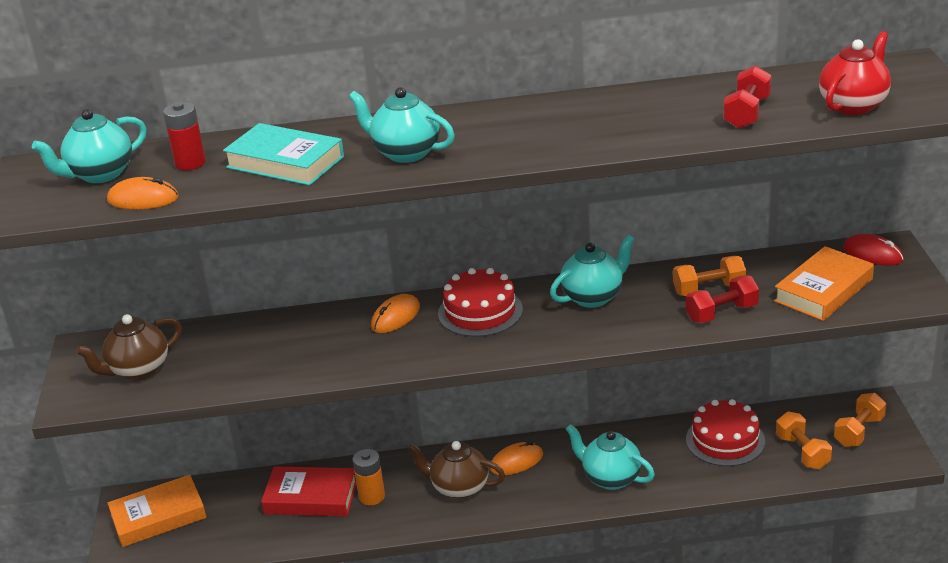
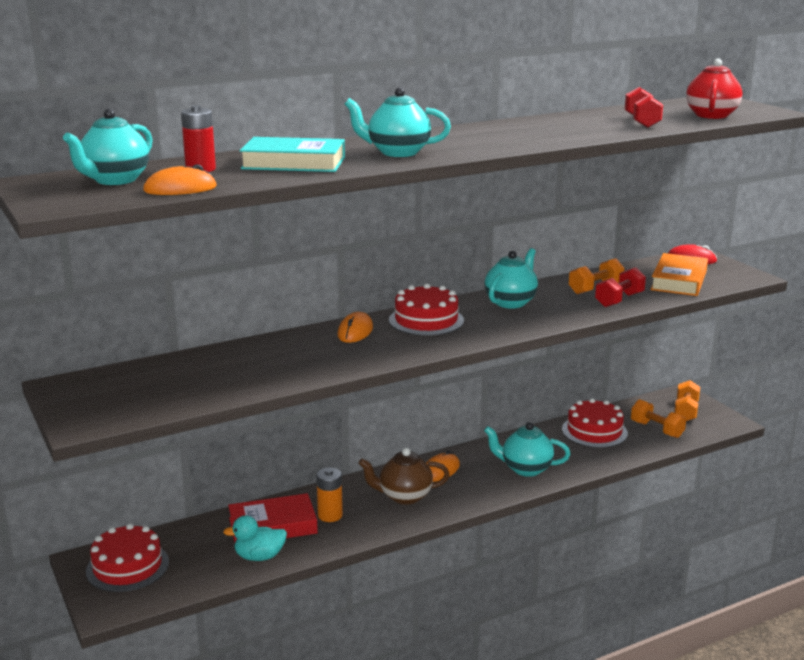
camera: 25 degrees left, 10 degrees down
(138, 370) = (135, 393): brown teapot -> none
(158, 516) = (127, 566): orange book -> red cake
(278, 532) = (259, 557): none -> turquoise duck

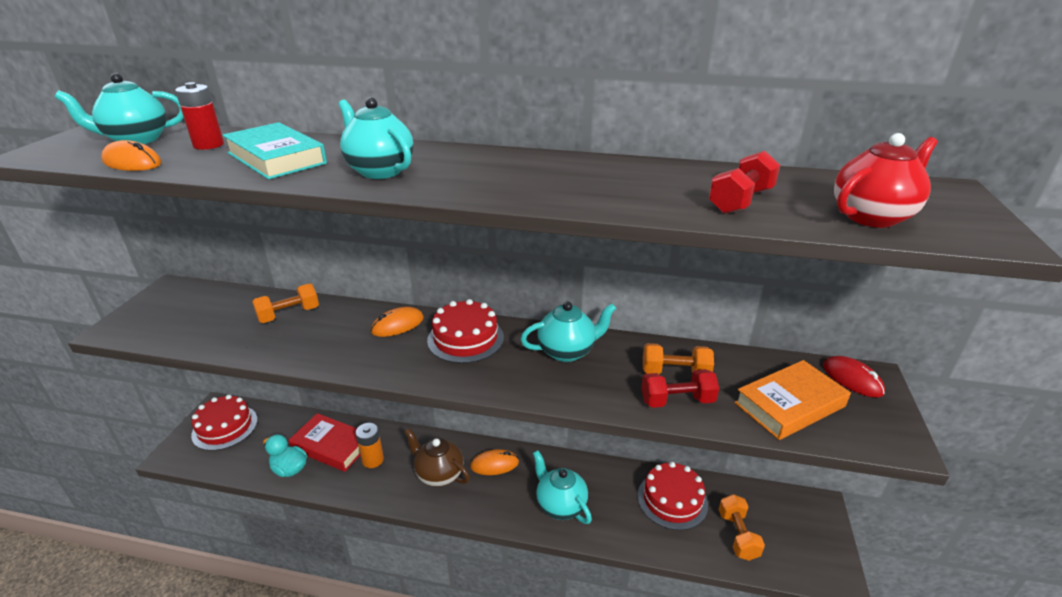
camera: 40 degrees right, 10 degrees up
(686, 411) = (797, 530): orange dumbbell -> orange dumbbell (289, 314)

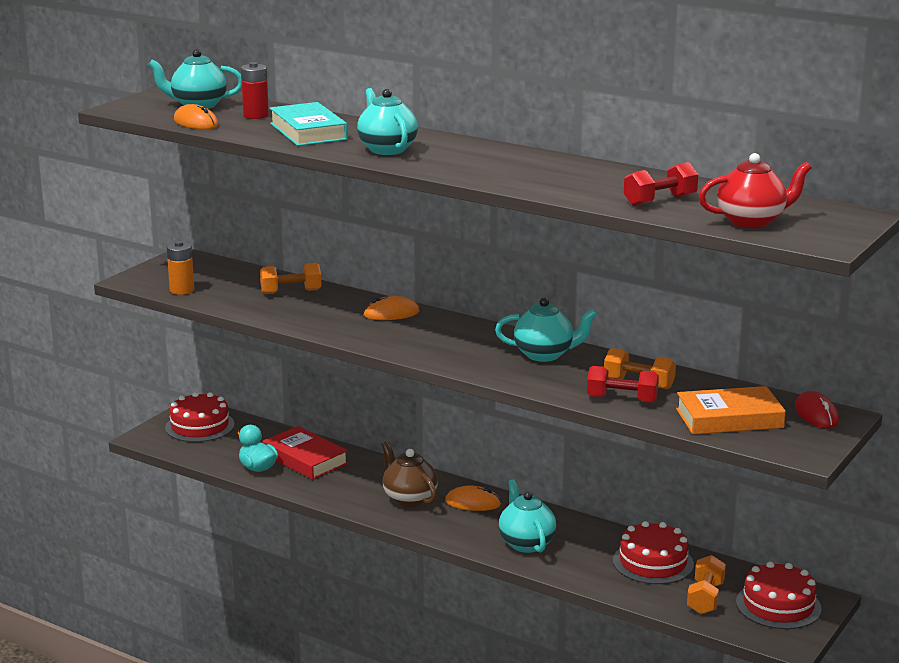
camera: 20 degrees right, 10 degrees down
(373, 460) = (344, 476): orange battery -> orange battery (182, 290)
(465, 339) = (451, 332): red cake -> red cake (778, 605)

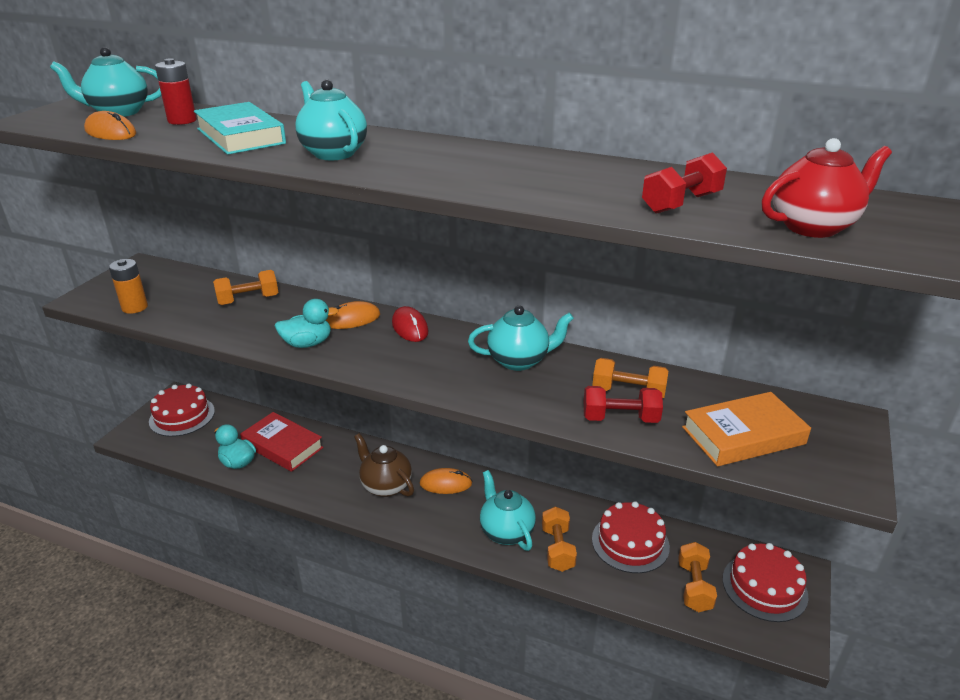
camera: 10 degrees left, 10 degrees up
(345, 328) = (307, 343): none -> turquoise duck
(575, 560) = (557, 549): none -> orange dumbbell
(816, 414) = (826, 419): red mouse -> red mouse (410, 327)

